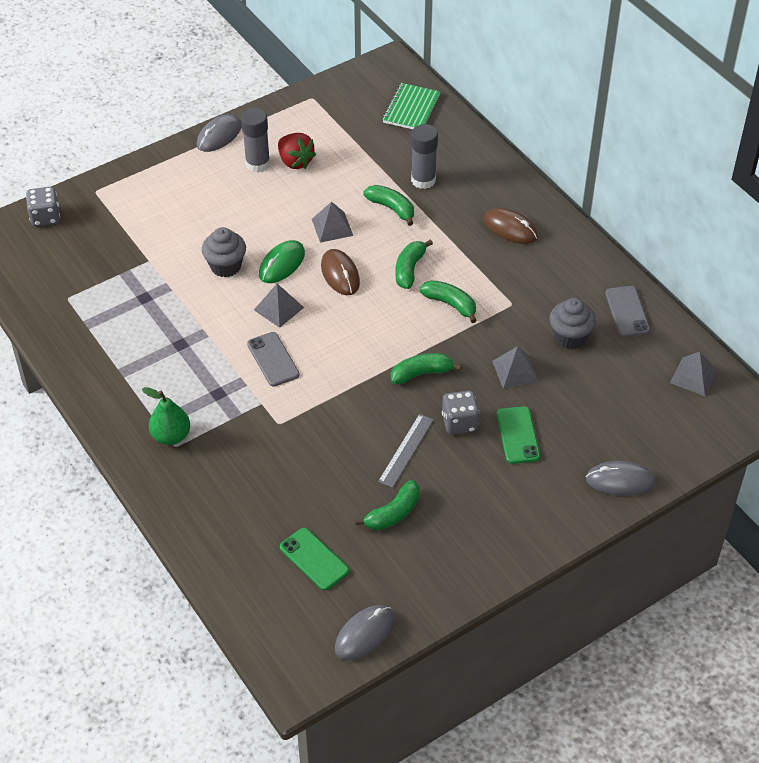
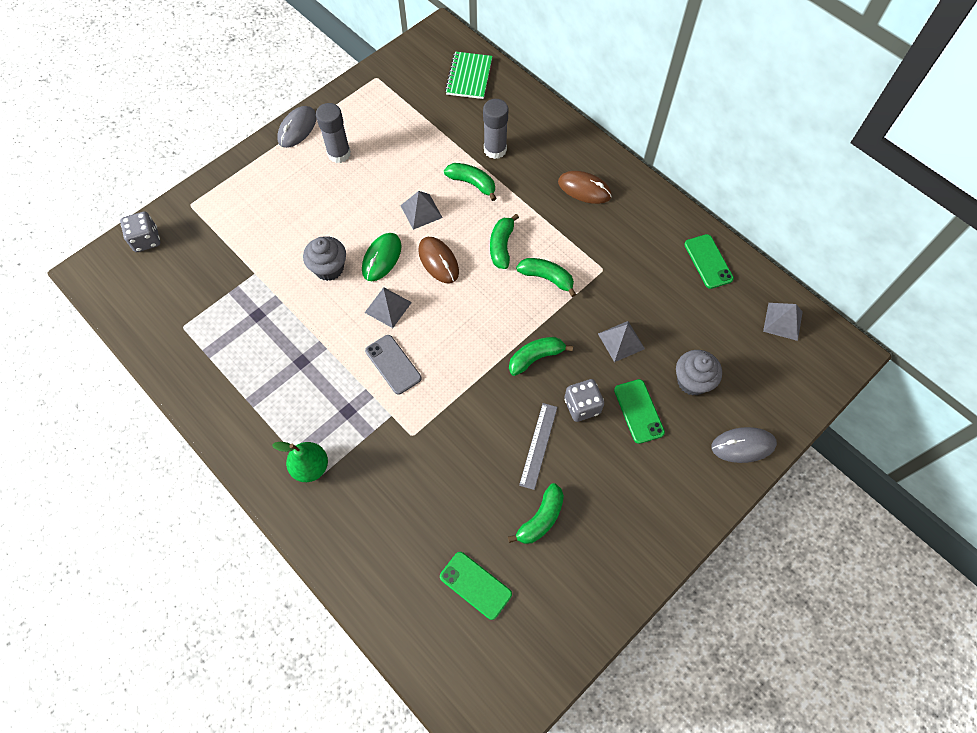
camera: 10 degrees left, 15 degrees up
(295, 161) = (373, 146): red strawberry -> none
(364, 634) = (541, 664): grey mouse -> none
(570, 337) = (663, 296): grey cupcake -> grey cupcake (692, 381)
(627, 311) = (708, 261): grey phone -> green phone

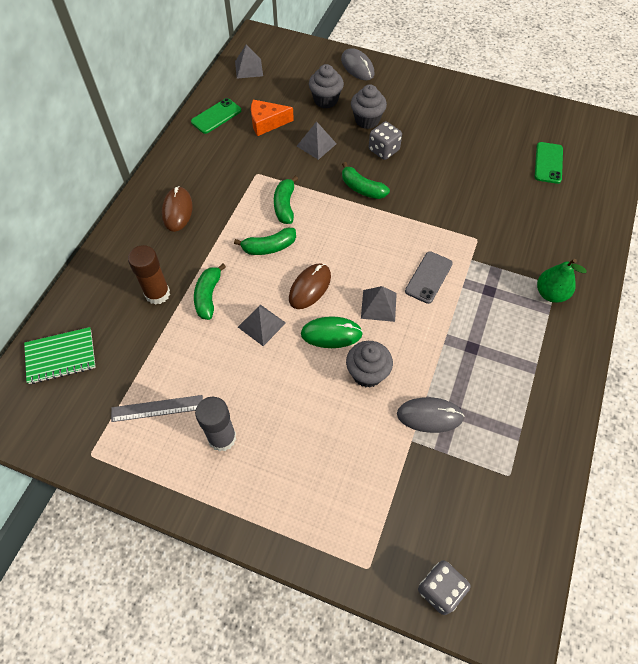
camera: 115 degrees left, 5 degrees down
(297, 128) = (203, 505): grey mouse -> grey mouse (429, 416)
(495, 149) = (157, 294): grey glue stick -> brown glue stick
(538, 445) = (430, 164): grey ruler -> grey ruler (157, 408)
(541, 519) = (480, 145): green banana -> none
(639, 411) = (367, 120): green phone -> grey cupcake
(677, 306) = (267, 123): none -> orange cheese

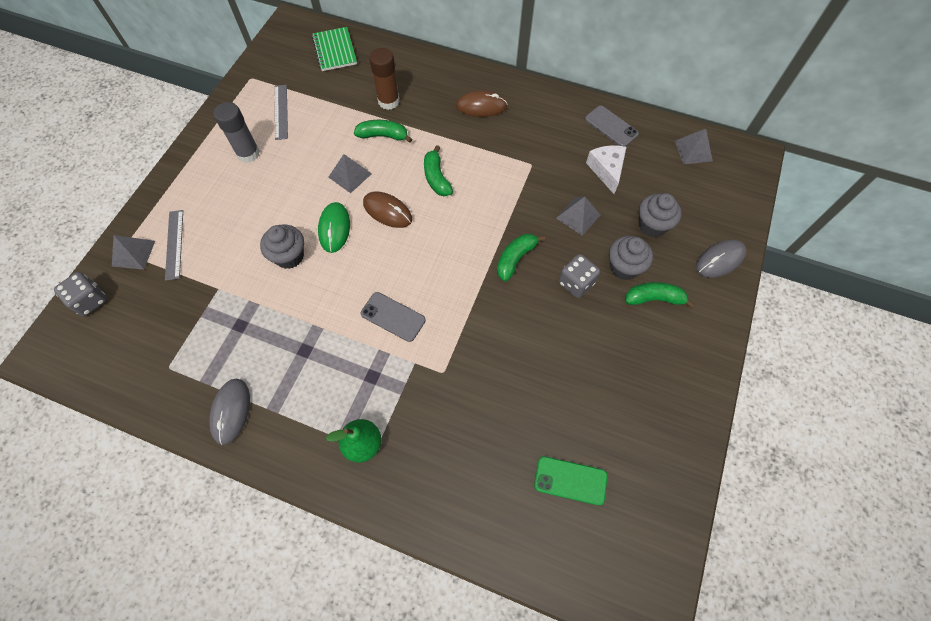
camera: 90 degrees right, 5 degrees up
(216, 116) = (611, 126): green phone -> grey phone
(267, 123) = (606, 170): orange cheese -> white cheese
(285, 206) = (489, 189): green banana -> green banana (654, 298)
(356, 502) = (174, 244): none -> grey ruler
(378, 305) = (362, 268): grey pyramid -> grey pyramid (133, 253)
(429, 416) = (238, 305): grey mouse -> grey mouse (231, 411)

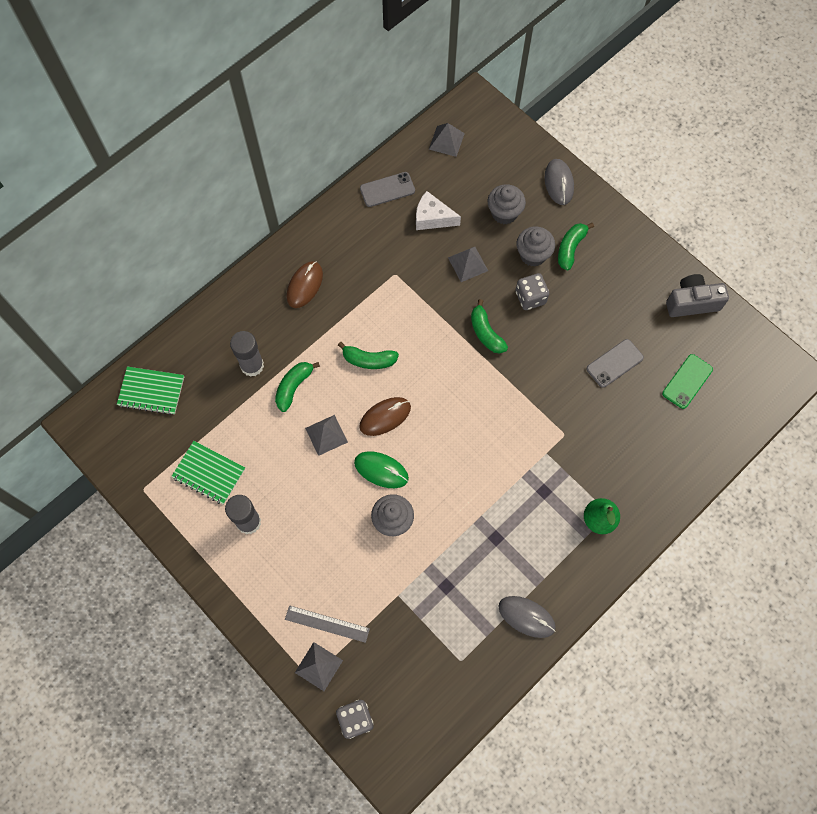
camera: 65 degrees left, 5 degrees up
(281, 112) = (209, 473): grey ruler -> green notebook
(388, 101) = (252, 365): brown glue stick -> grey glue stick
(393, 317) = (496, 454): grey phone -> grey phone (614, 363)
(670, 449) = (692, 302): none -> grey camera

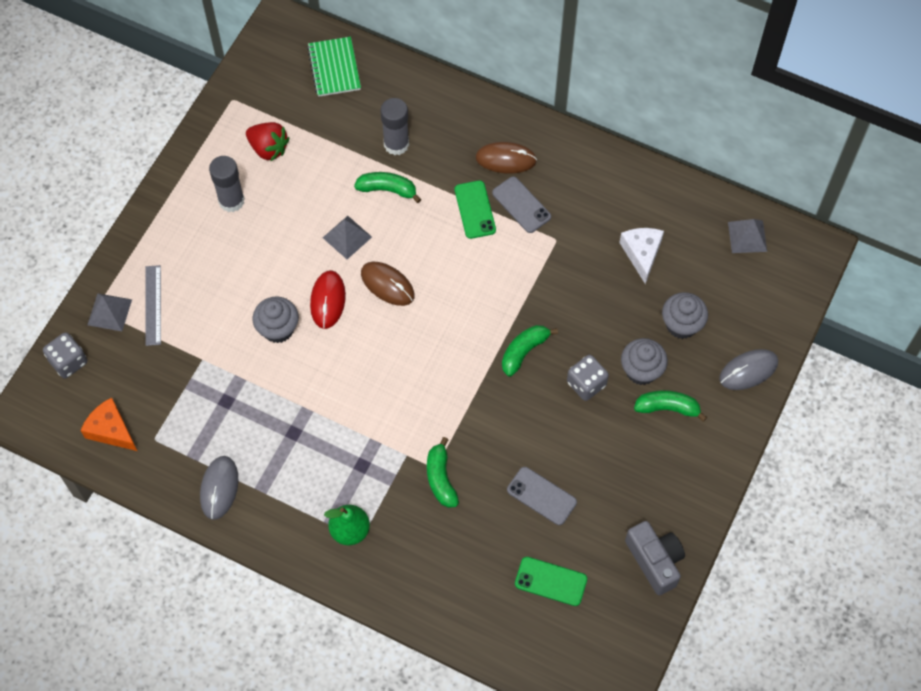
camera: 70 degrees right, 5 degrees down
(209, 473) = (268, 148): green notebook -> red strawberry
(342, 325) = (475, 210): none -> green phone
(369, 360) = (445, 248): green banana -> green banana (441, 478)
(381, 470) = (328, 300): green mouse -> red mouse
(387, 189) = (656, 198): grey phone -> grey phone (521, 205)
(439, 698) = (111, 430): none -> orange cheese
(468, 264) = (600, 307): grey pyramid -> none

